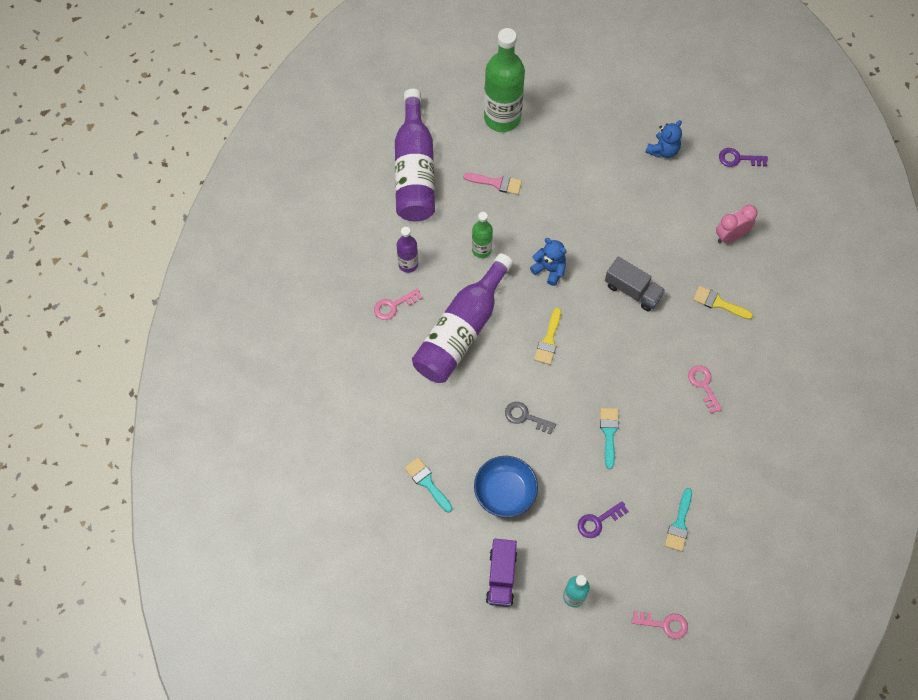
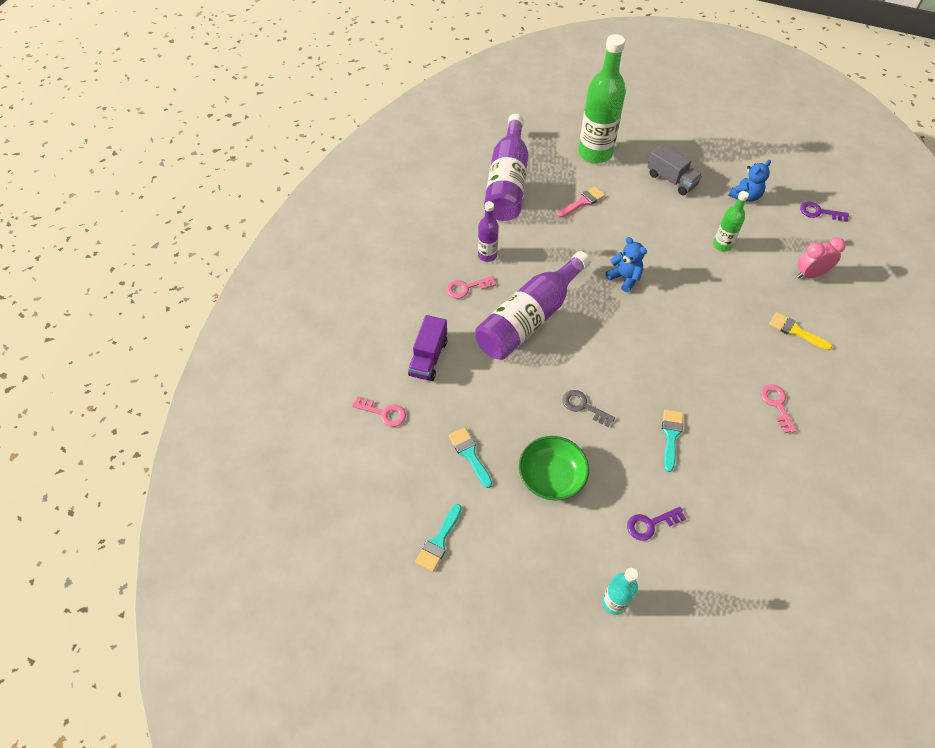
camera: 10 degrees right, 10 degrees down
(481, 250) = (560, 253): green bottle -> green bottle (722, 245)
(497, 183) = (582, 202): pink brush -> pink brush turned 60 degrees counterclockwise
(501, 576) = (534, 565): purple truck -> purple truck (428, 358)
(505, 492) = (551, 476): blue bowl -> green bowl
(548, 340) = (616, 339): yellow brush -> none
(632, 290) = (707, 307): grey truck -> grey truck (671, 180)
(664, 624) = (718, 653): pink key -> pink key (383, 413)
(679, 524) = (743, 542): turquoise brush -> turquoise brush (438, 541)

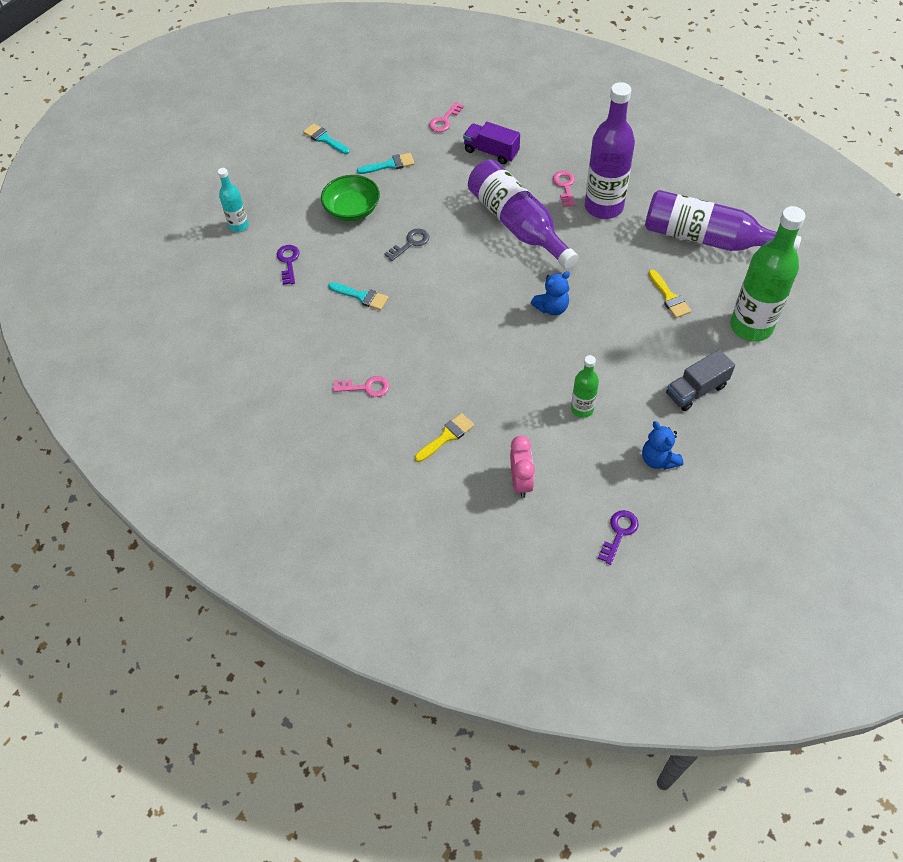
camera: 105 degrees right, 0 degrees up
(487, 255) = (603, 207): purple bottle -> purple bottle, size x1.96
(582, 202) = (669, 297): pink brush -> yellow brush

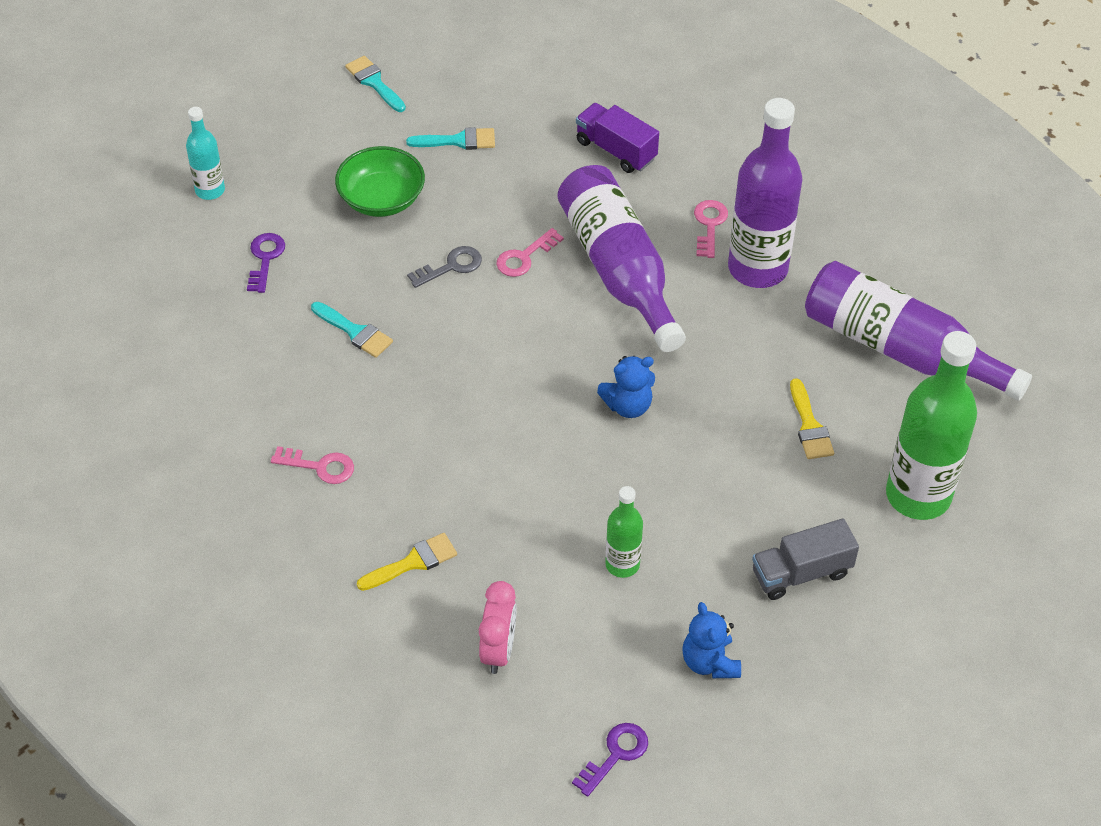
camera: 10 degrees right, 5 degrees down
(444, 120) = (561, 88): pink key -> pink key (524, 257)

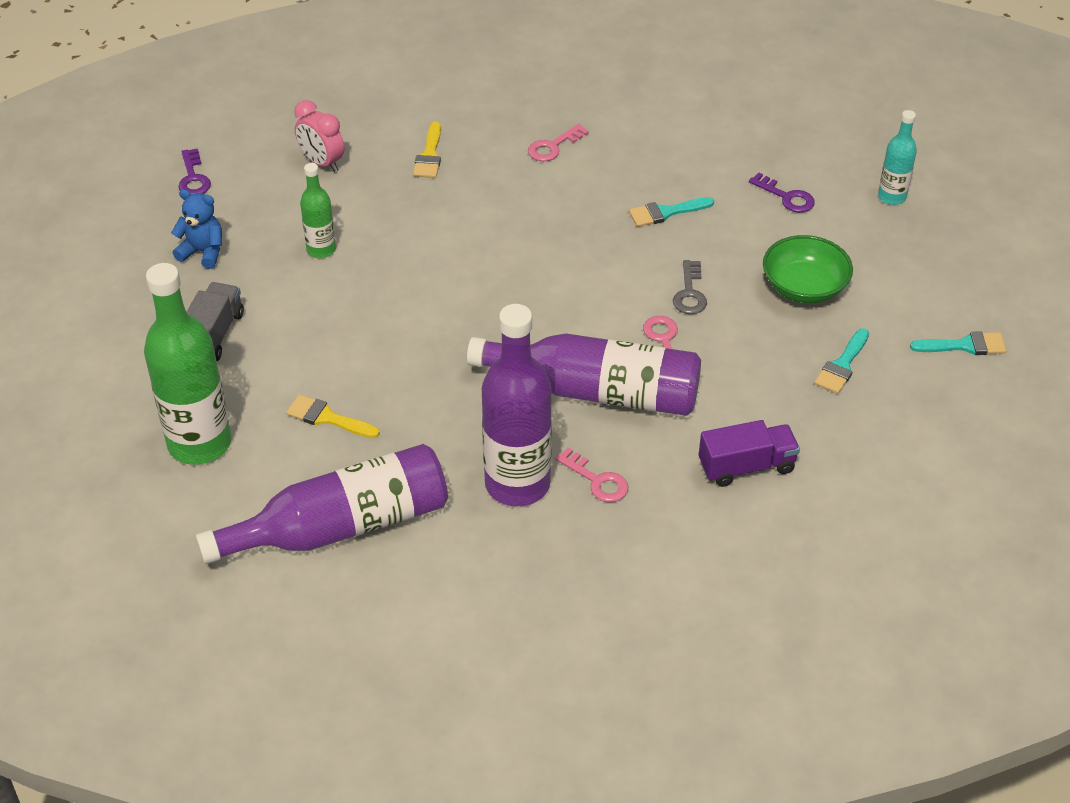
camera: 125 degrees right, 5 degrees down
(628, 405) = (452, 323): blue teddy bear -> none

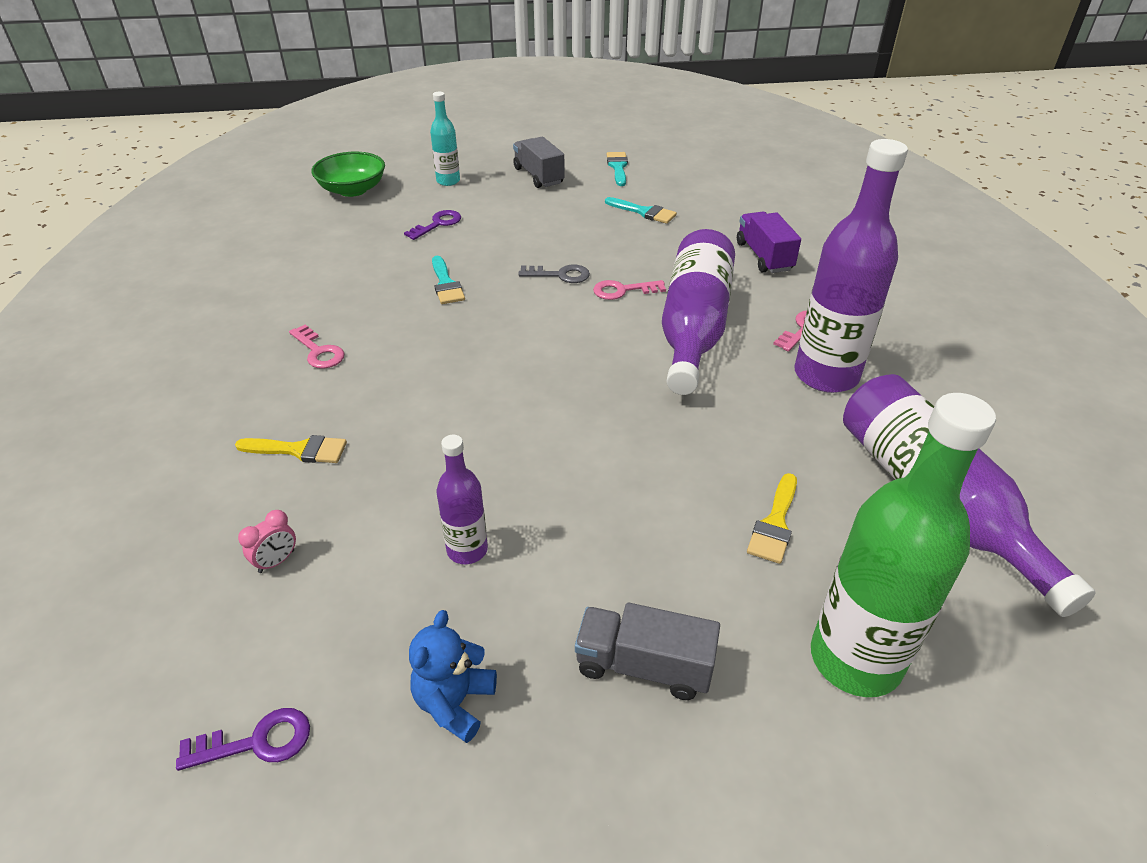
camera: 90 degrees left, 5 degrees down
(321, 249) = (467, 550): green bottle -> purple bottle
(322, 163) = (276, 561): pink clock -> pink clock, size x0.61
(804, 287) = (554, 222): green bowl -> green bowl (352, 190)
(922, 272) = (538, 176): none -> grey truck

